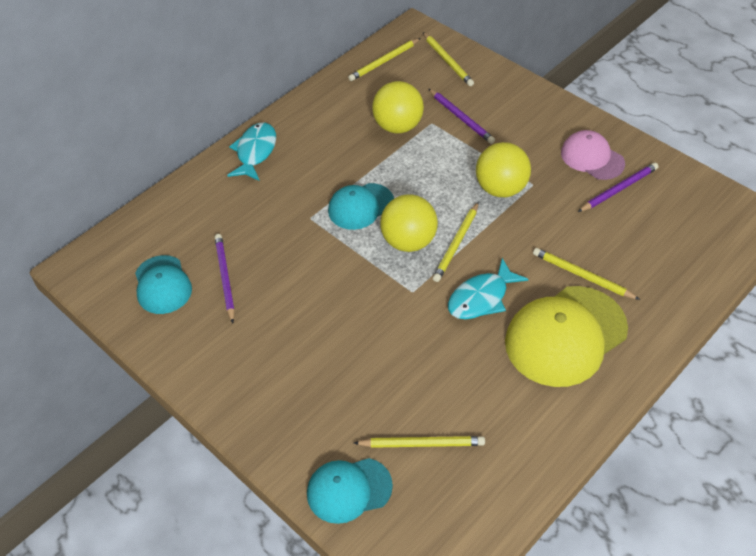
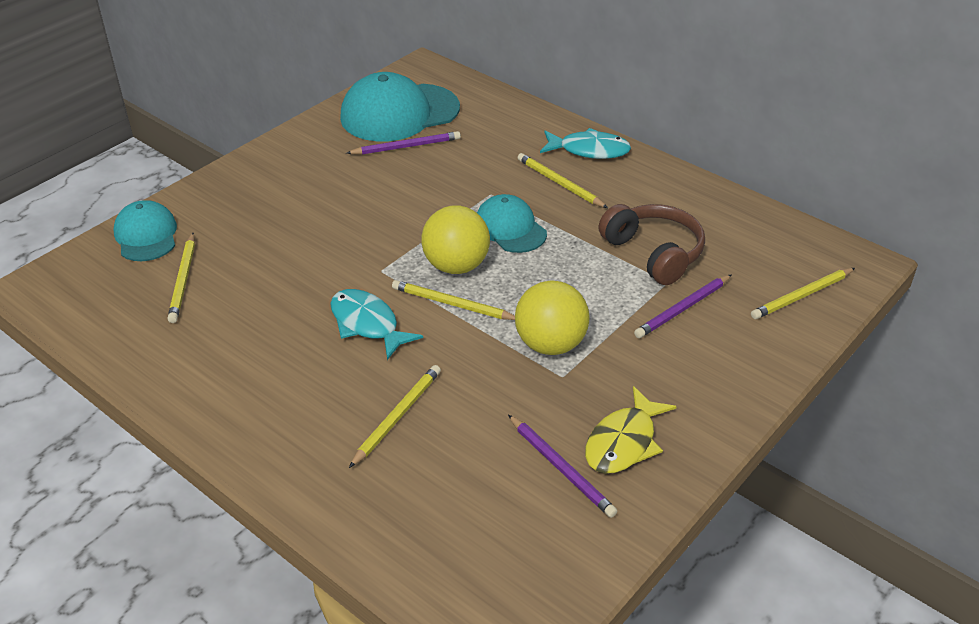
camera: 85 degrees right, 10 degrees down
(162, 285) = (399, 113): turquoise cap -> turquoise cap, size x1.70
(384, 61) = (780, 238): yellow pencil -> yellow pencil (559, 183)
(398, 126) = (654, 253): yellow ball -> brown headphones
(565, 336) = (303, 395): yellow cap -> none
(592, 158) = (624, 442): pink cap -> yellow fish

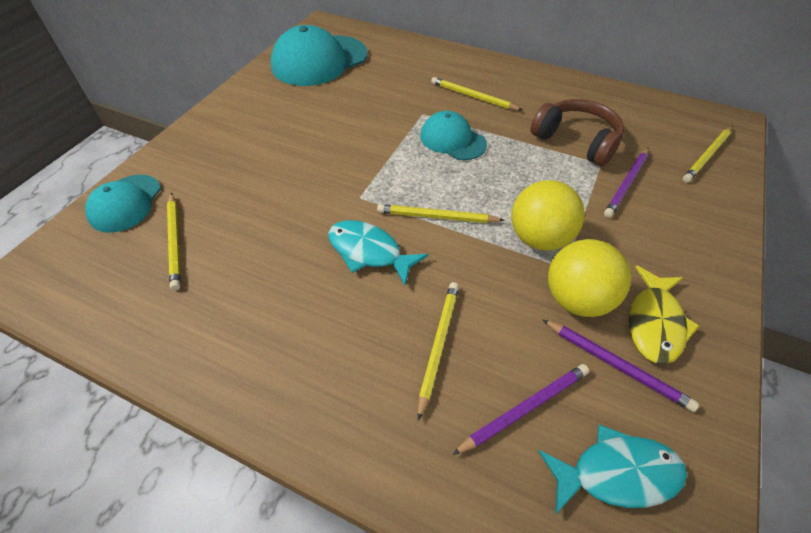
camera: 15 degrees left, 10 degrees up
(146, 235) = (125, 203): turquoise cap -> turquoise cap turned 135 degrees counterclockwise
(406, 146) = (336, 86): purple pencil -> purple pencil (524, 408)
(456, 266) = (423, 181): yellow ball -> yellow ball (577, 299)
(589, 150) = (482, 68): turquoise fish -> turquoise fish (616, 473)

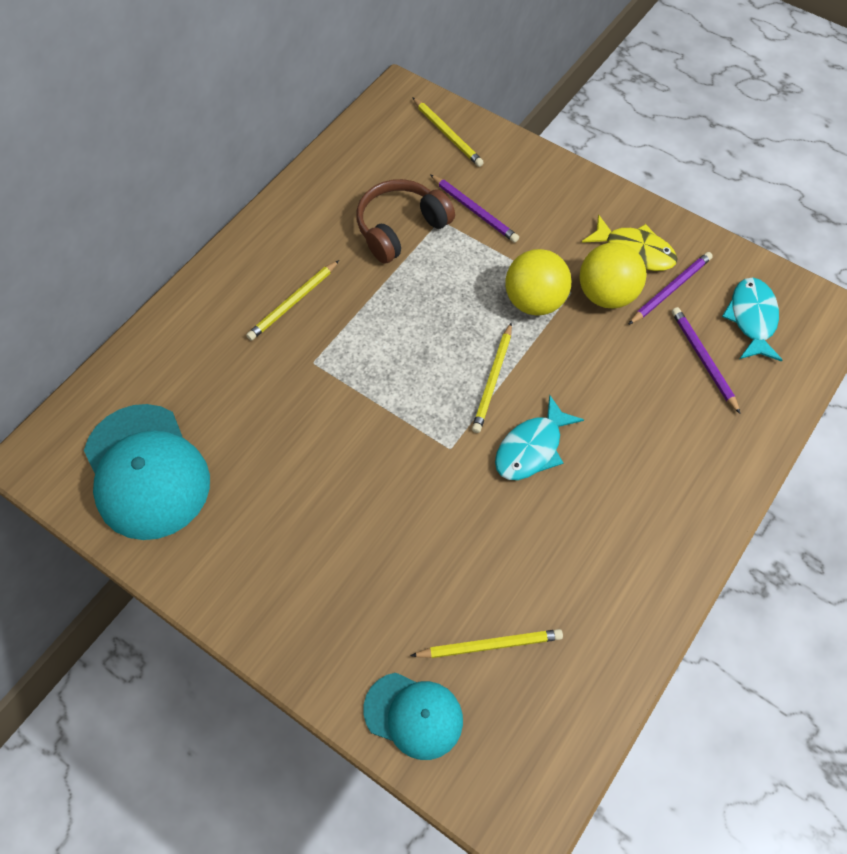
camera: 80 degrees left, 10 degrees up
(438, 345) = (643, 407): yellow pencil -> none
(452, 140) = (372, 341): turquoise cap -> none

